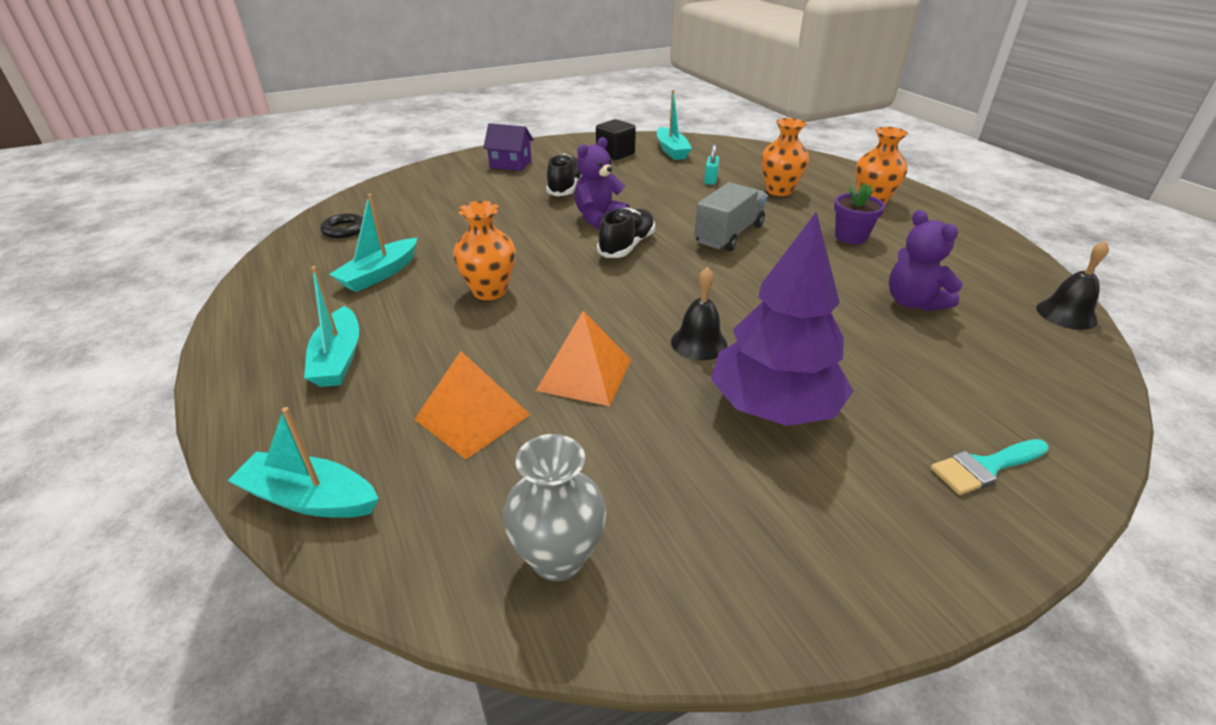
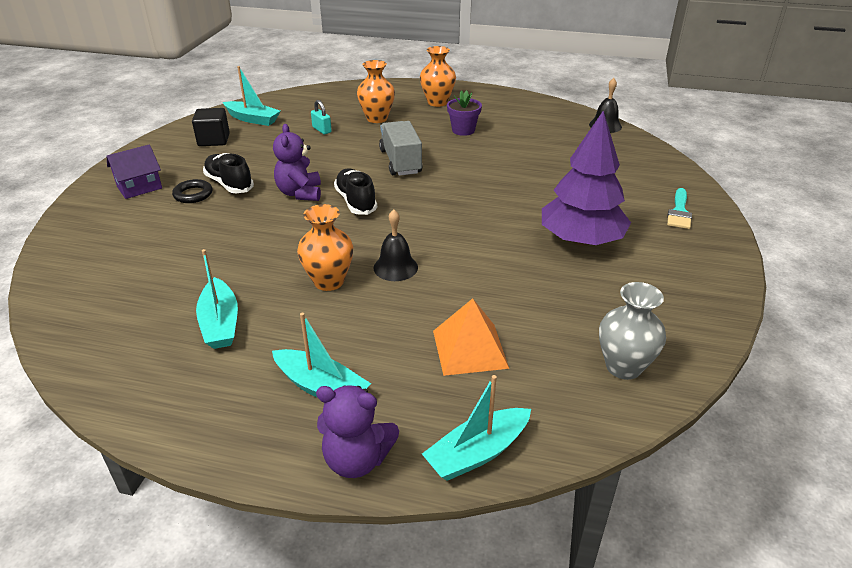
camera: 50 degrees left, 0 degrees up
(344, 230) = (103, 315): black ring -> black ring (193, 194)
(585, 374) = (479, 286): orange pyramid -> none
(699, 343) = (498, 232): black bell -> black bell (395, 267)
(913, 302) = (547, 153): purple teddy bear -> purple teddy bear (357, 459)

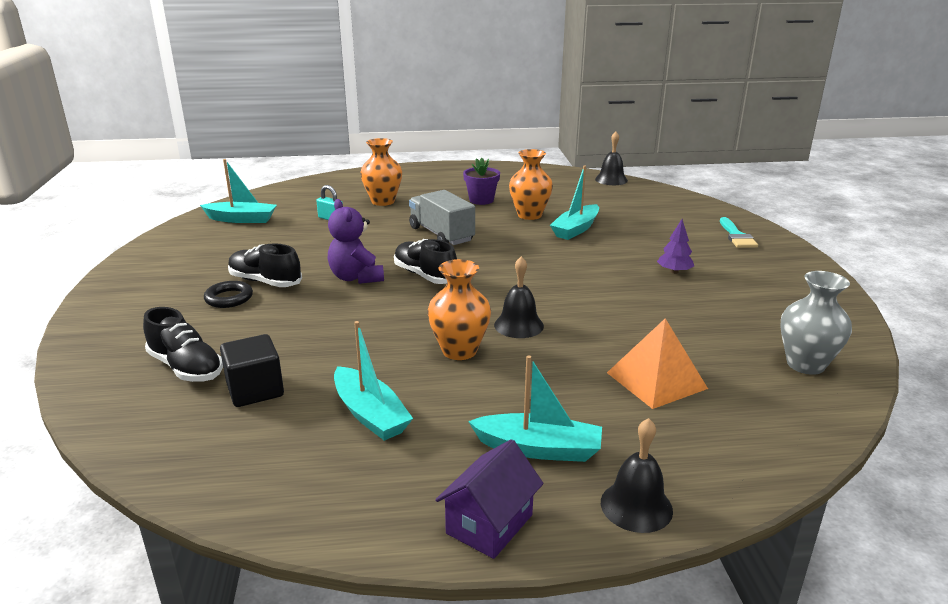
camera: 20 degrees left, 10 degrees down
(124, 251) = (186, 367): none -> black shoe
(139, 187) = (153, 302): purple house -> purple house (489, 524)
(214, 140) = (210, 244): black cube -> black cube (255, 390)
(357, 459) = (636, 506): purple teddy bear -> black bell
(437, 102) = (434, 181): orange vase -> orange vase (529, 215)
(477, 453) = (746, 468): turquoise boat -> turquoise boat (576, 229)
(581, 240) = (674, 272): purple tree -> purple tree, size x0.41

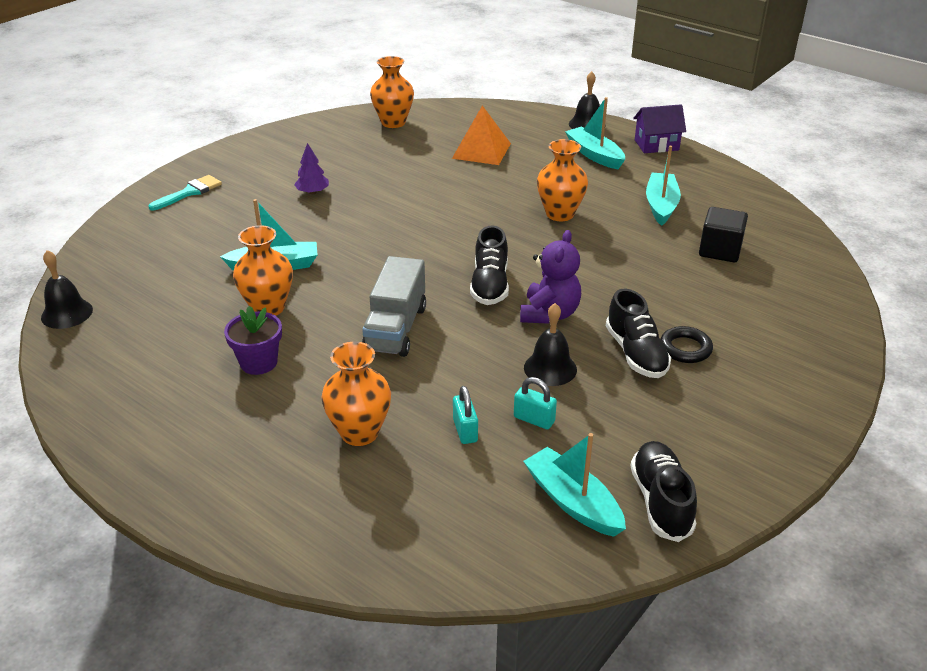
camera: 135 degrees left, 10 degrees up
(186, 367) = (760, 290): black shoe -> black shoe (661, 501)
(298, 234) = (534, 419): none -> turquoise padlock
(519, 325) = (495, 211): black bell -> black bell (550, 368)
(805, 364) = (393, 122): grey vase -> orange vase

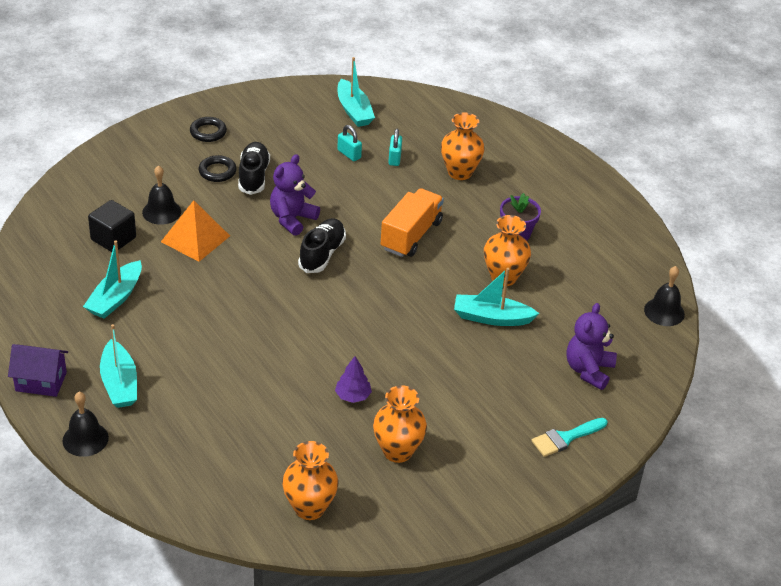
camera: 165 degrees left, 5 degrees up
(165, 243) = (588, 370): none -> purple teddy bear
(312, 192) = (438, 404): purple tree -> purple tree (353, 396)
(396, 328) = (411, 235): grey truck -> orange truck
(481, 150) = (234, 424): orange pyramid -> orange pyramid (195, 238)
(550, 368) = (318, 181): black bell -> black bell (161, 212)
(560, 214) = (215, 312): orange vase -> orange vase (397, 451)
(661, 501) = (306, 100): black shoe -> none
(750, 401) = (208, 132): none -> black ring

